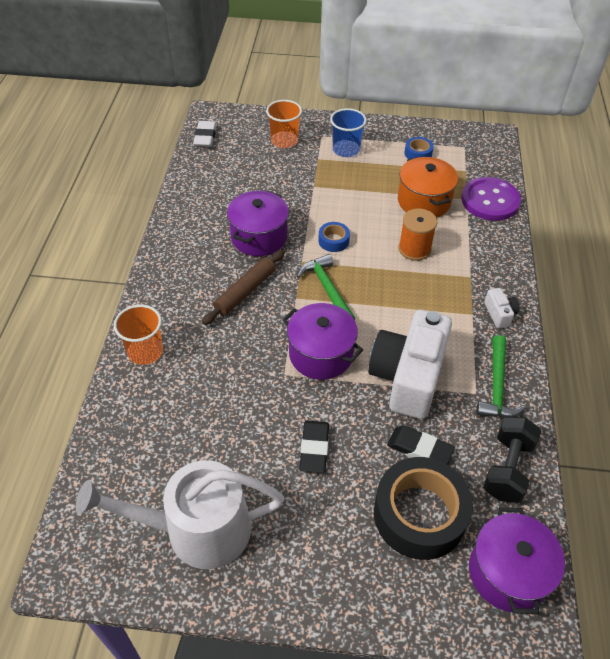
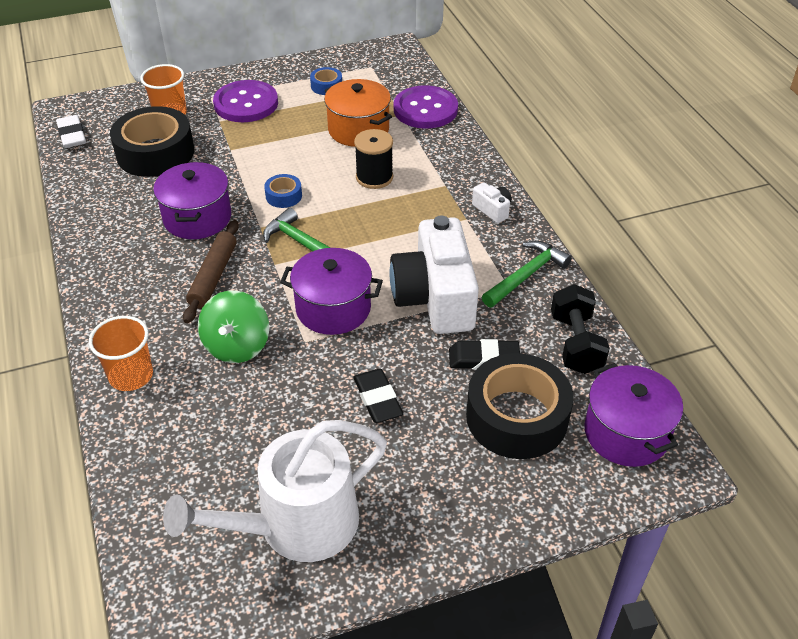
camera: 25 degrees left, 5 degrees down
(232, 357) = (237, 345): none -> green spinning top
(256, 171) = (155, 153): none -> black tape
(346, 150) = (246, 103): blue cup -> purple button
(414, 249) = (374, 177): orange spool -> black spool
(497, 386) = (526, 275): green hammer -> green hammer turned 120 degrees counterclockwise

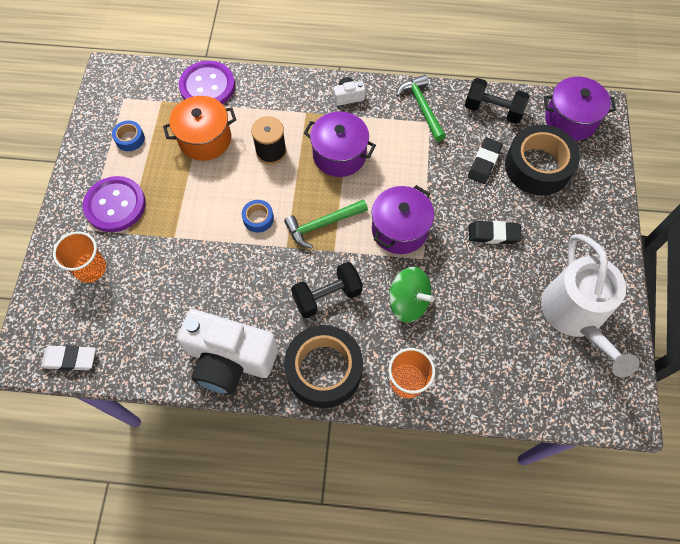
camera: 65 degrees left, 20 degrees up
(155, 153) = (142, 296): black tape -> black tape (324, 370)
(197, 218) = (251, 287): purple pot -> purple pot (339, 155)
(213, 276) = (327, 296): brown rolling pin -> black dumbbell
(435, 298) = (418, 166): white camera -> white camera (230, 359)

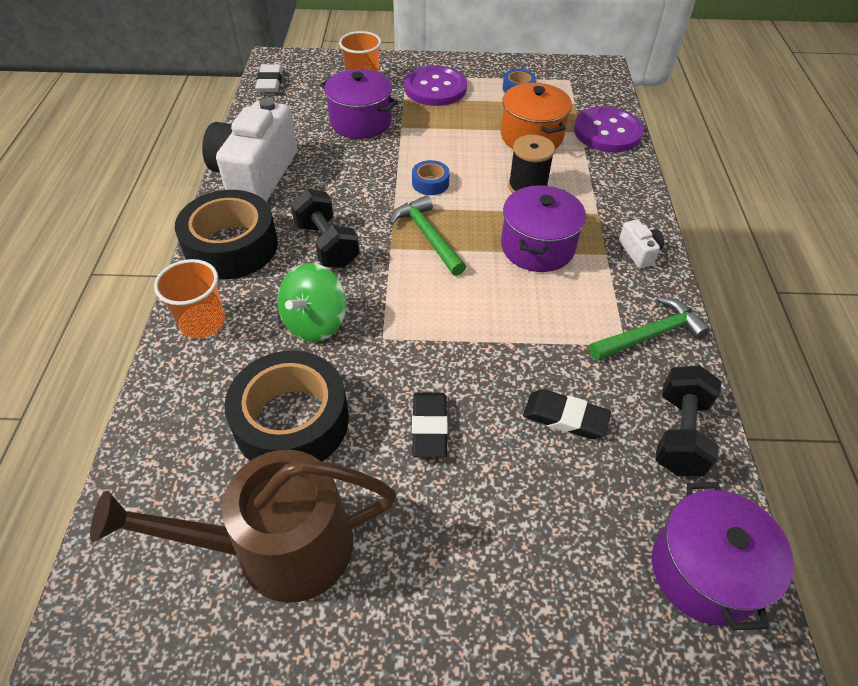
camera: 85 degrees right, 15 degrees down
(399, 229) = (427, 311): purple pot -> purple pot (360, 122)
(537, 166) = (576, 502): black tape -> black tape (292, 421)
(576, 315) = (279, 547): white watering can -> brown watering can

